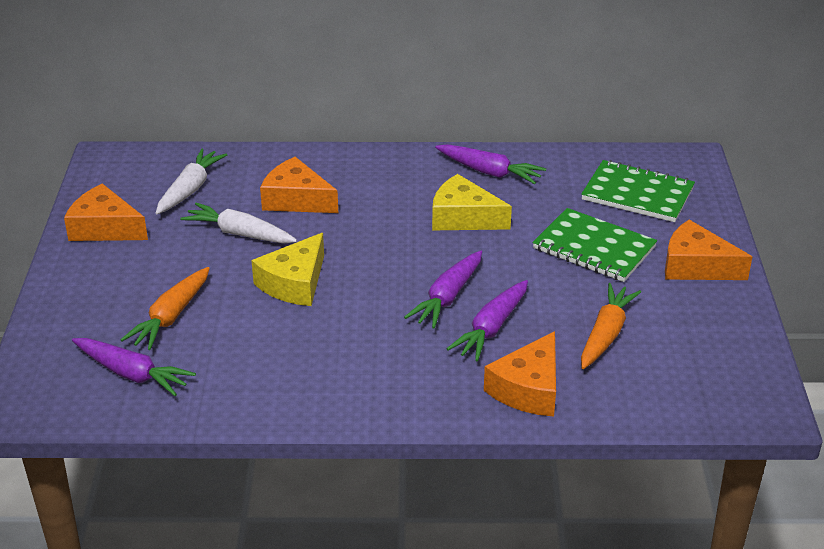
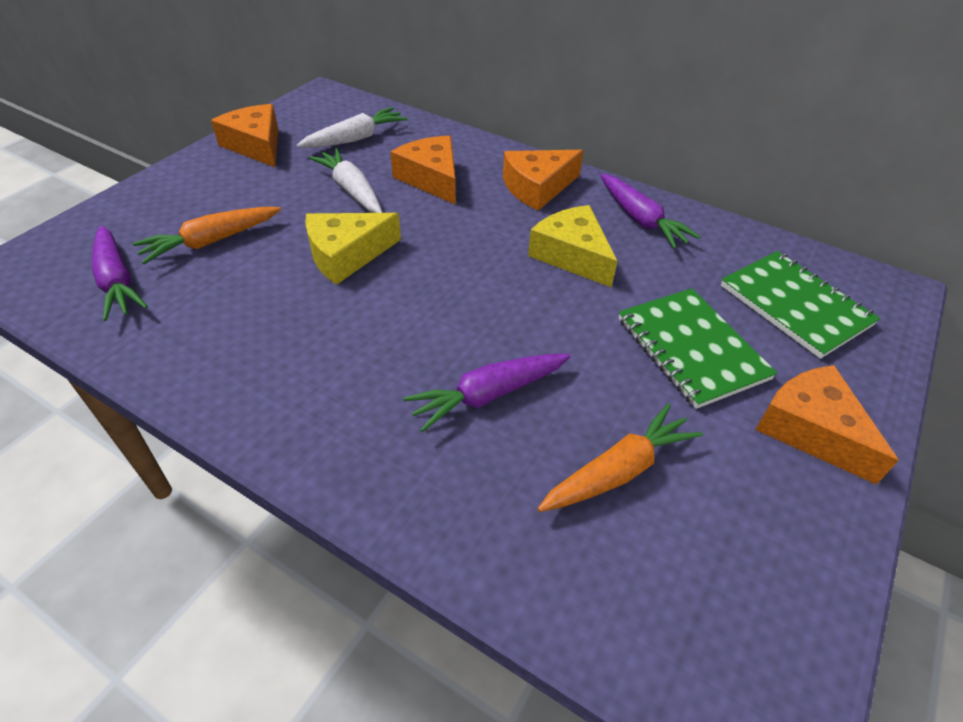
camera: 30 degrees right, 10 degrees up
(447, 297) = (475, 335): purple carrot -> none
(528, 388) = (459, 499): orange cheese -> orange cheese (537, 188)

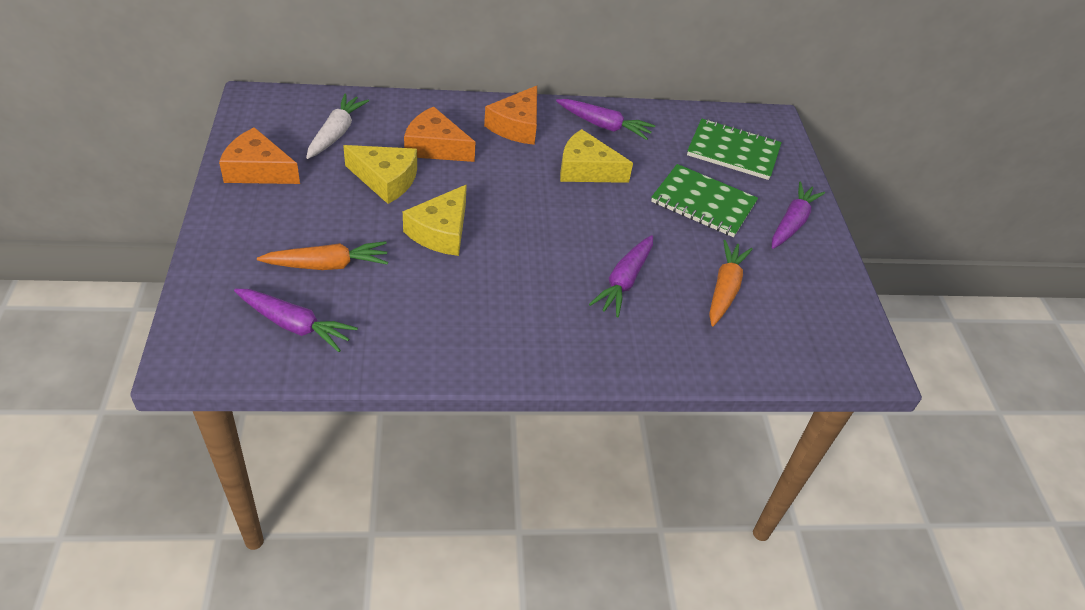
camera: 40 degrees left, 0 degrees up
(211, 242) = (328, 265): orange carrot -> orange carrot turned 120 degrees counterclockwise
(351, 190) = (385, 180): white carrot -> yellow cheese
(811, 430) = (792, 223): orange cheese -> purple carrot

